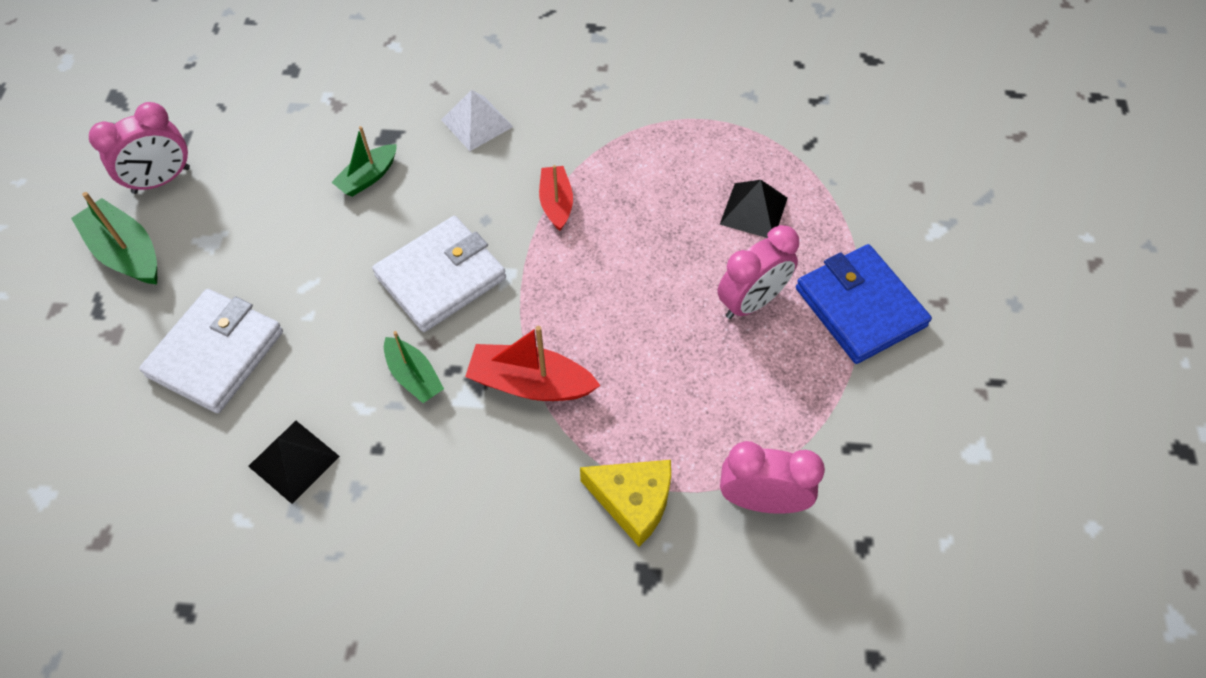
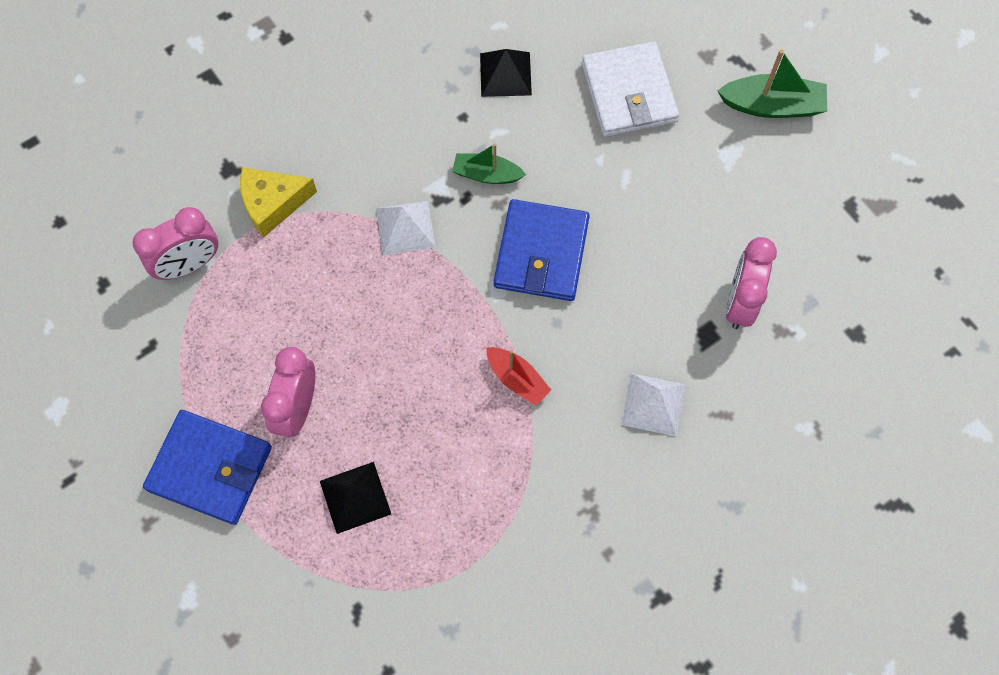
camera: 140 degrees right, 10 degrees up
(161, 180) = (822, 169): pink clock -> pink clock (740, 302)
(368, 177) = (681, 288): green boat -> none
(441, 277) = (541, 253): white wallet -> blue wallet
(530, 383) = (405, 227): red boat -> white pyramid

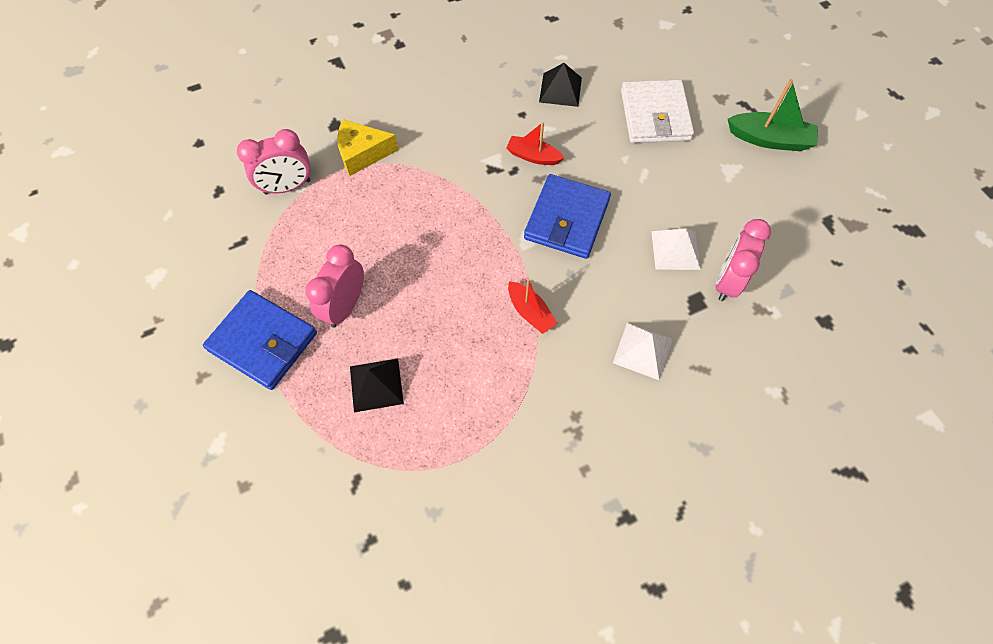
camera: 10 degrees right, 5 degrees down
(405, 227) = (461, 185): white pyramid -> white pyramid (675, 250)
(487, 174) = (533, 156): green boat -> red boat

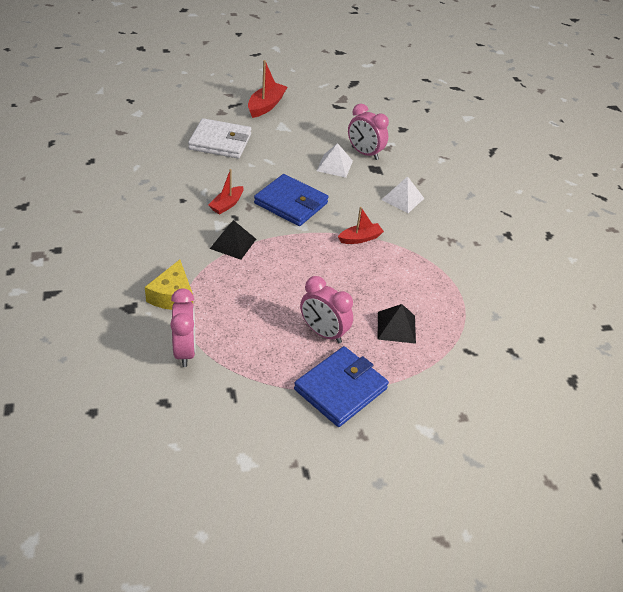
camera: 80 degrees left, 20 degrees down
(560, 89) = (169, 176): black pyramid -> black pyramid (233, 243)
(769, 139) = (266, 106): green boat -> red boat

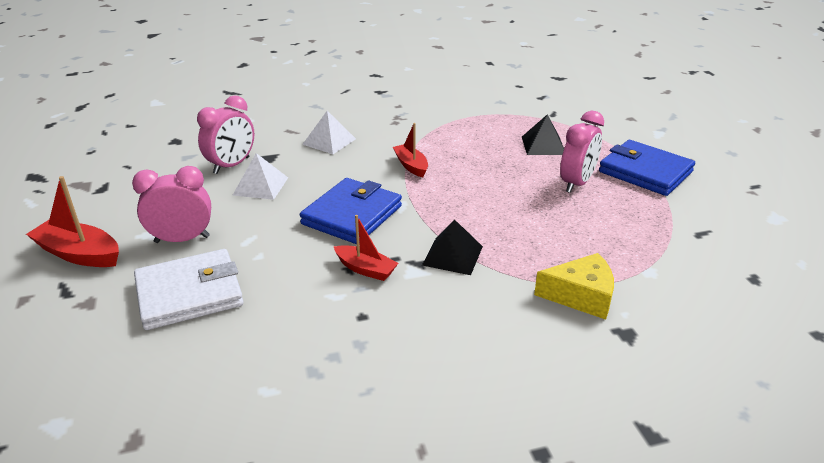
camera: 90 degrees left, 10 degrees down
(185, 351) = (667, 273): pink clock -> pink clock (182, 239)
(220, 142) = (189, 293): white wallet -> white wallet turned 60 degrees clockwise

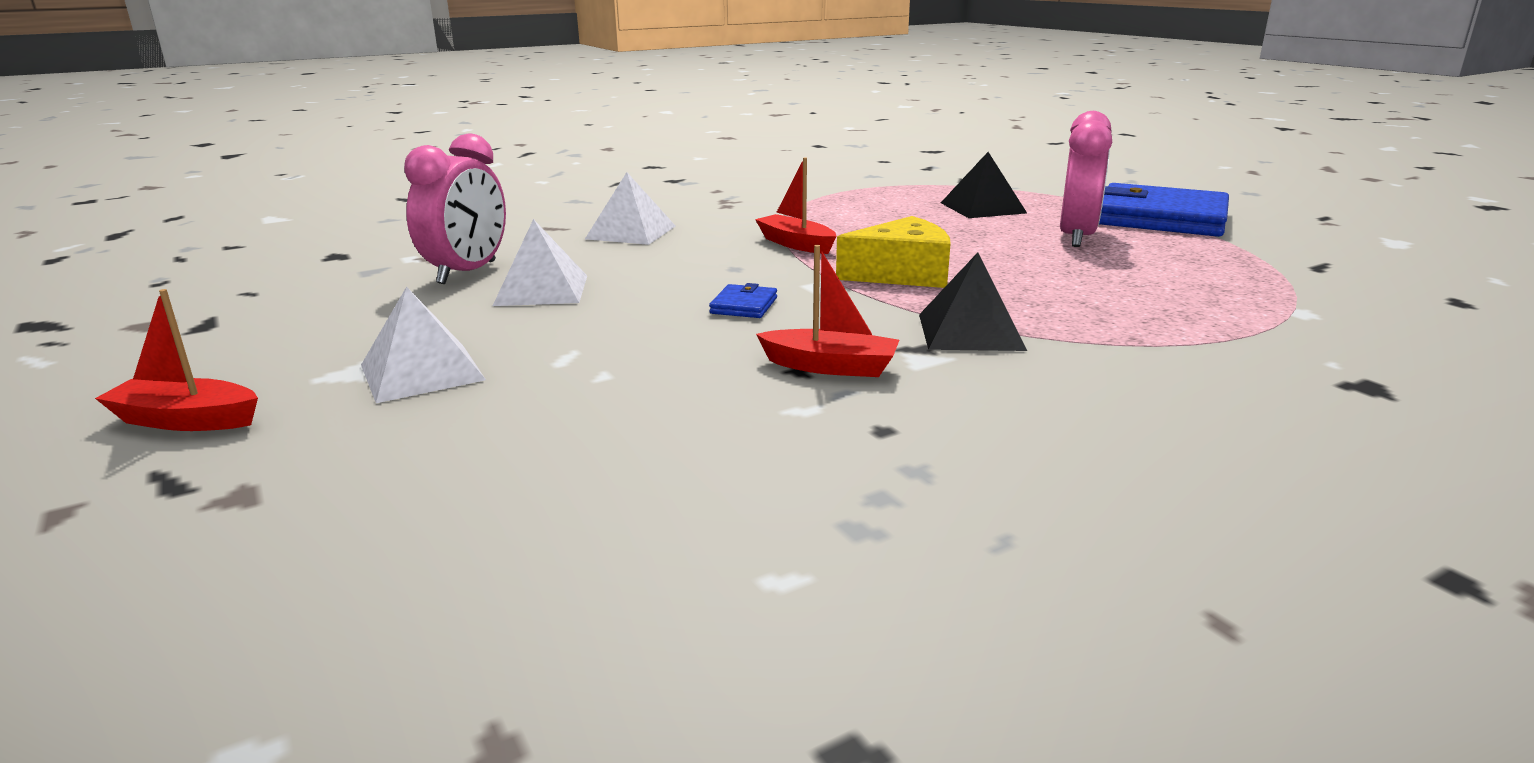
camera: 15 degrees left, 10 degrees down
(79, 254) = (186, 420): red boat -> red boat, size x0.66
(182, 239) = (422, 372): pink clock -> white pyramid
(189, 293) = (486, 447): white wallet -> none
(352, 215) = (744, 305): blue wallet -> blue wallet, size x0.40
(581, 296) = (1238, 352): yellow cheese -> yellow cheese (902, 274)

